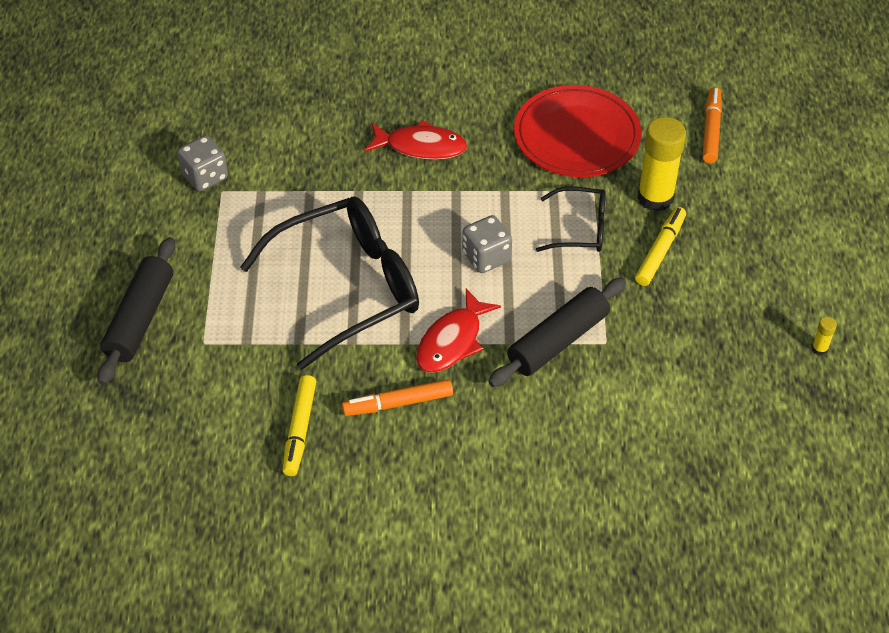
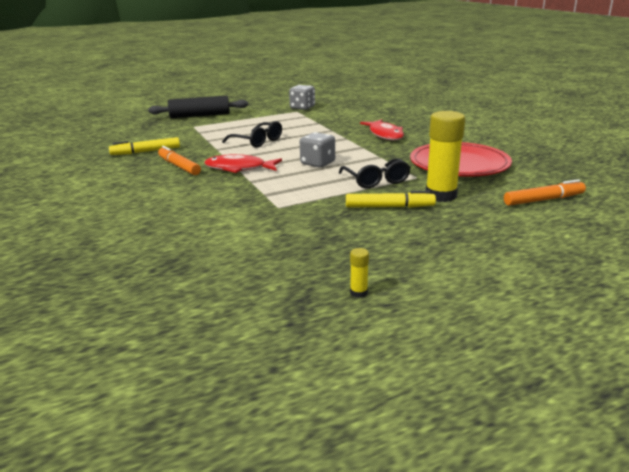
camera: 65 degrees right, 25 degrees down
(348, 288) = (257, 141): black glasses -> black glasses, size x0.51
(557, 341) = (265, 193): black rolling pin -> none

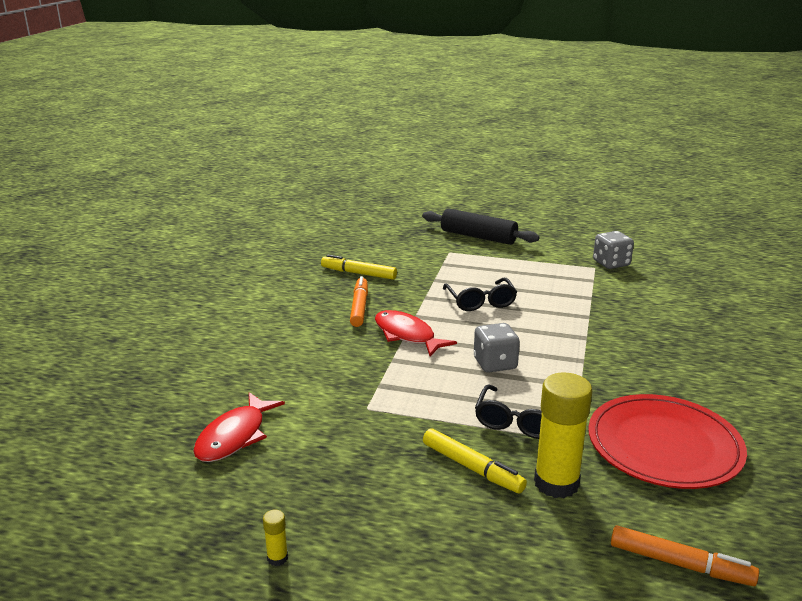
camera: 40 degrees right, 0 degrees up
(385, 135) = (645, 351): red fish -> red fish (234, 436)

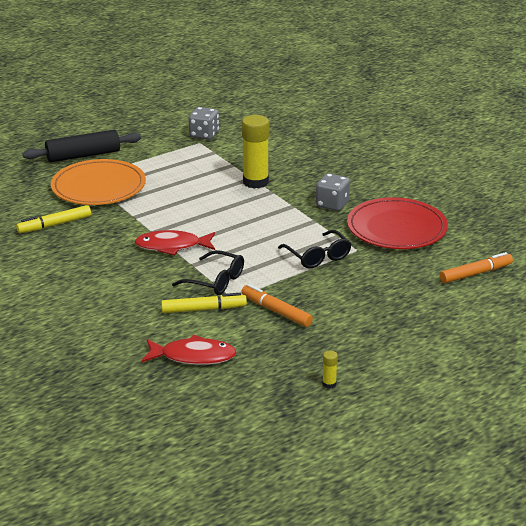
camera: 50 degrees left, 5 degrees up
(234, 436) = (193, 356): red fish -> red fish turned 60 degrees counterclockwise
(359, 307) = (105, 246): orange marker -> orange marker (276, 311)
(444, 263) = (98, 187): none -> orange plate
(471, 467) = (336, 291): yellow marker -> yellow marker (203, 309)
(480, 301) = (174, 201): black glasses -> black glasses (215, 281)
(495, 364) = (252, 234): grey dice -> grey dice (332, 204)
(556, 483) = (382, 273): yellow glue stick -> yellow glue stick (255, 182)

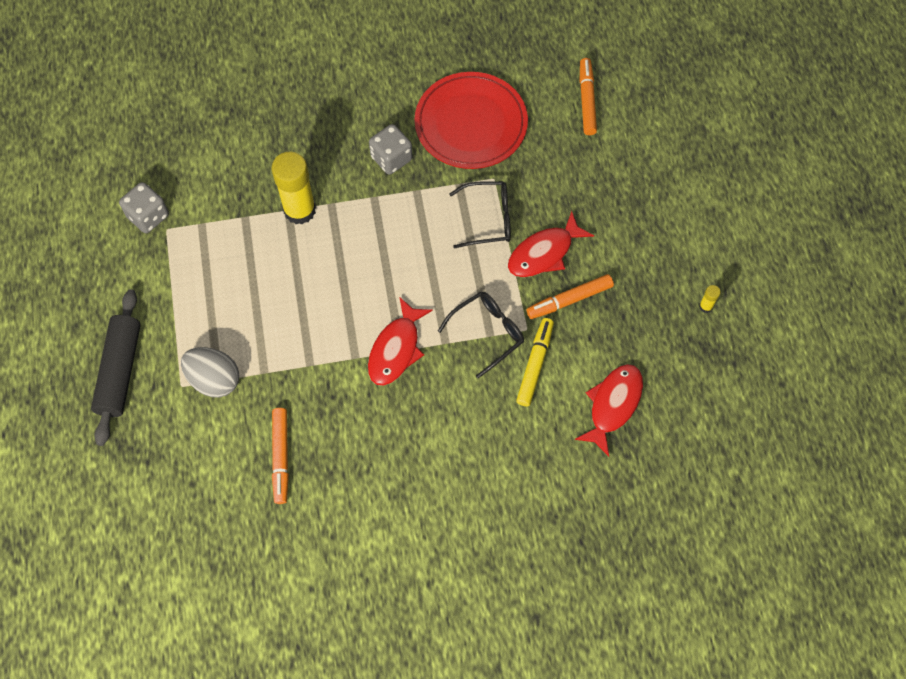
camera: 65 degrees left, 35 degrees up
(55, 224) = (281, 457): yellow marker -> orange marker
(98, 187) = (214, 379): orange plate -> grey egg
(309, 289) = (544, 253): none -> red fish

